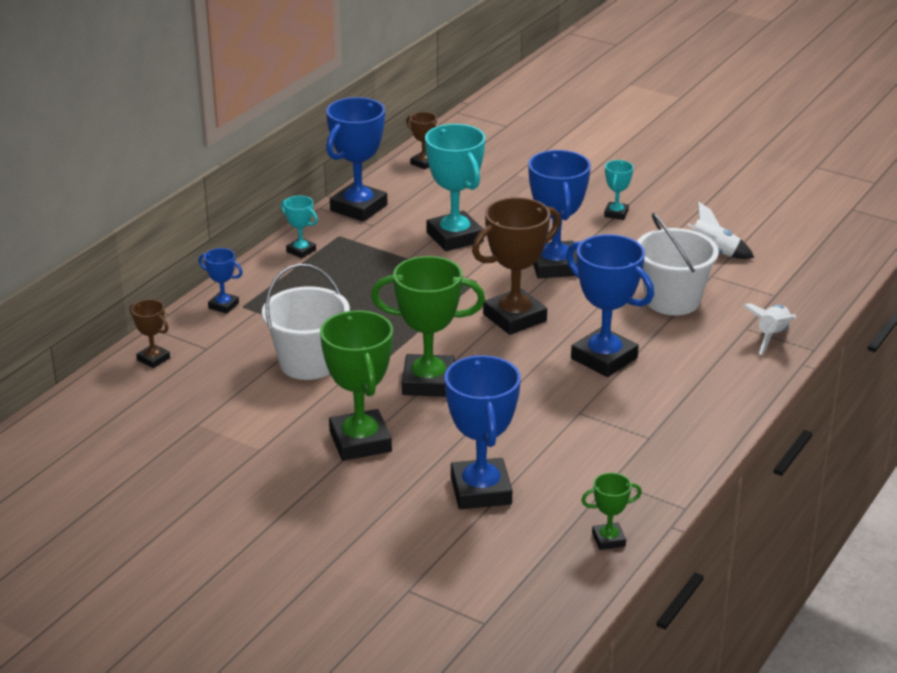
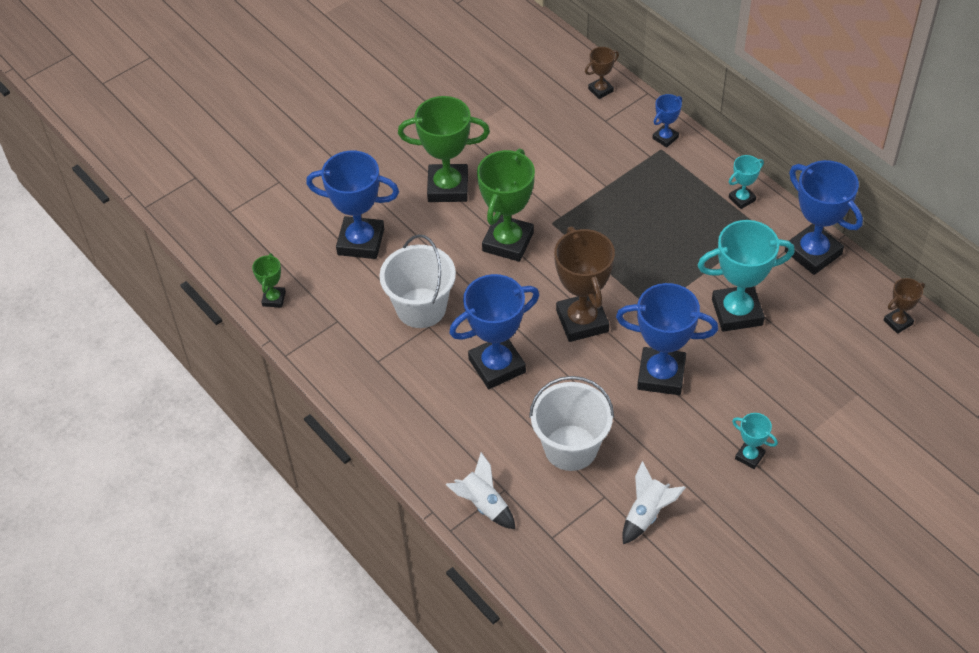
camera: 110 degrees right, 20 degrees up
(308, 363) = (562, 175): white bucket -> white bucket (421, 308)

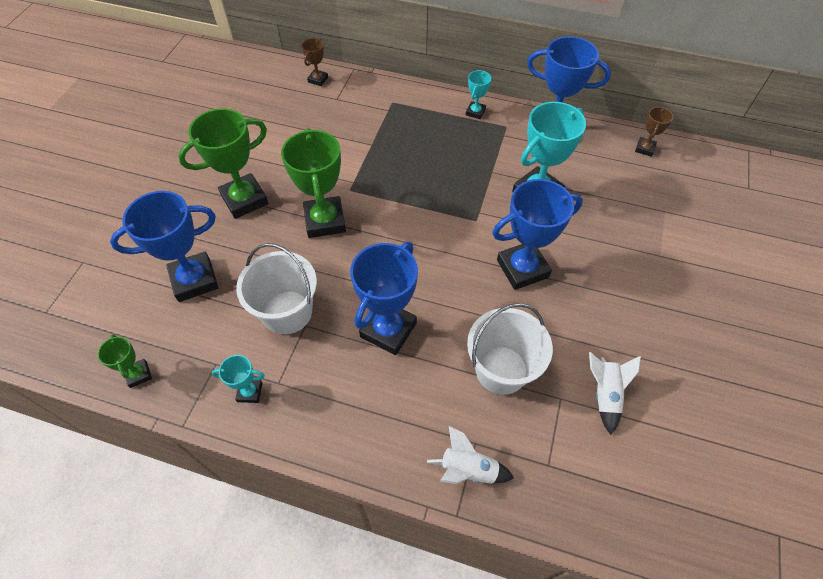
camera: 35 degrees left, 5 degrees up
(582, 321) = (430, 256): brown trophy -> none
(665, 138) = (389, 93): blue trophy -> none
(749, 456) = (637, 299): turquoise trophy -> turquoise trophy (250, 392)

